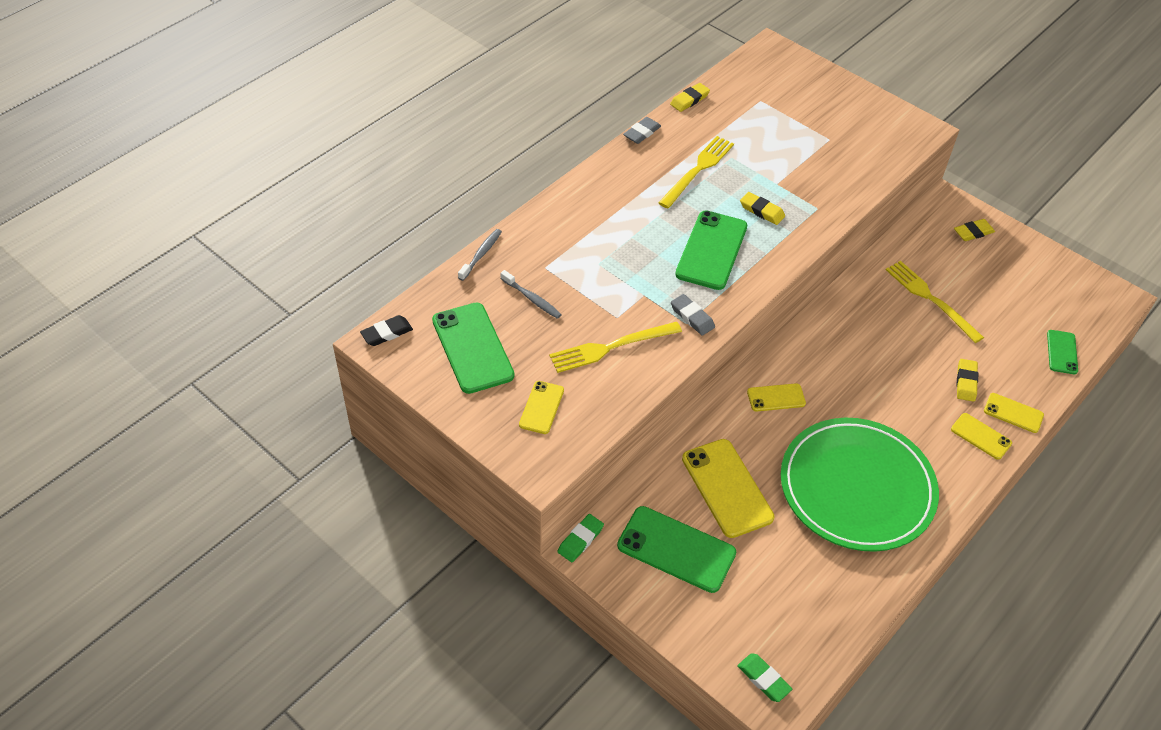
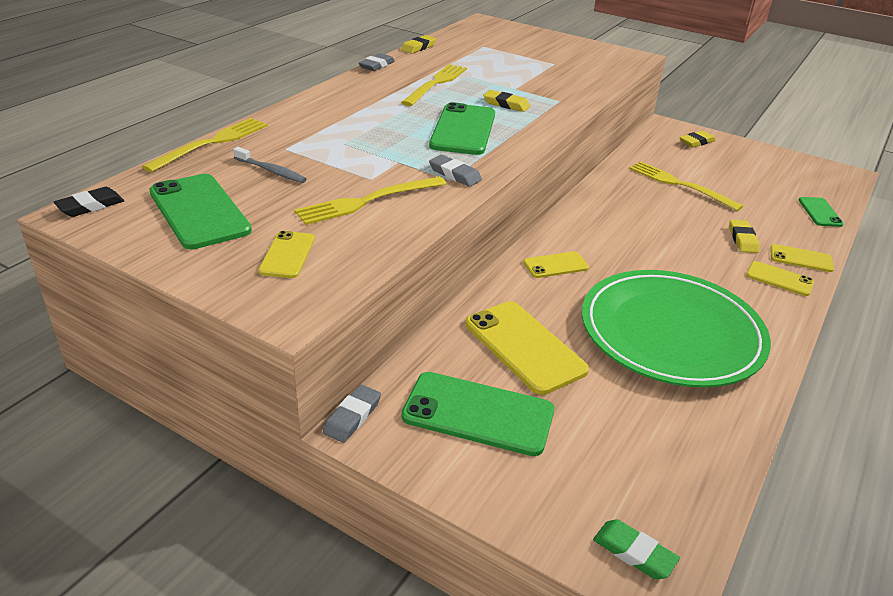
camera: 10 degrees left, 15 degrees down
(481, 254) = (212, 143): grey toothbrush -> yellow fork
(580, 540) = (352, 417): green eraser -> grey eraser

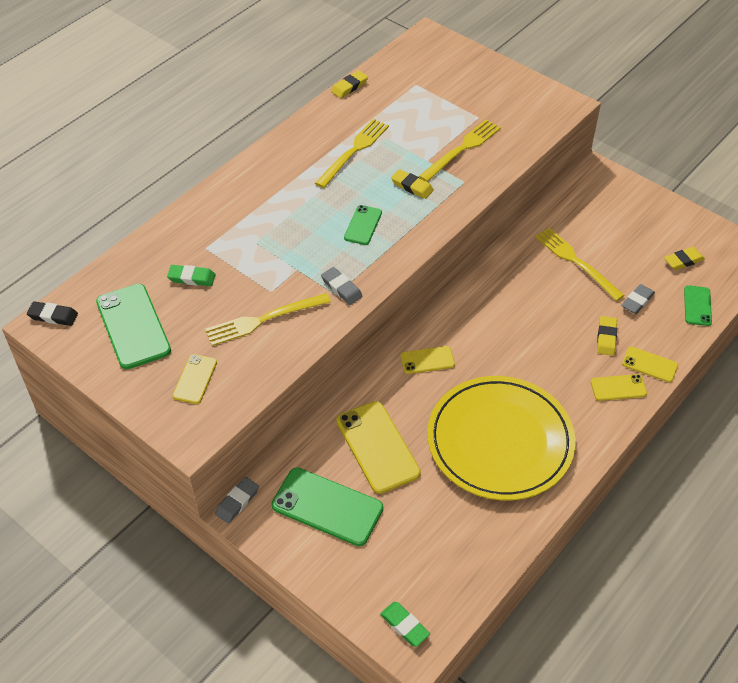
camera: 10 degrees right, 15 degrees up
(90, 206) = (53, 316): black eraser -> black eraser turned 45 degrees clockwise
(212, 143) = (146, 238): yellow fork -> yellow fork (462, 149)
(271, 171) = (191, 278): grey toothbrush -> green eraser
(376, 65) = (303, 119): grey eraser -> grey eraser (637, 301)
(463, 130) = (363, 225): green phone -> green phone, size x0.55
(671, 333) = (500, 441): green plate -> yellow plate
(696, 142) = (618, 198): yellow eraser -> yellow eraser (683, 260)
(779, 279) = (618, 388): yellow phone -> yellow phone turned 45 degrees counterclockwise

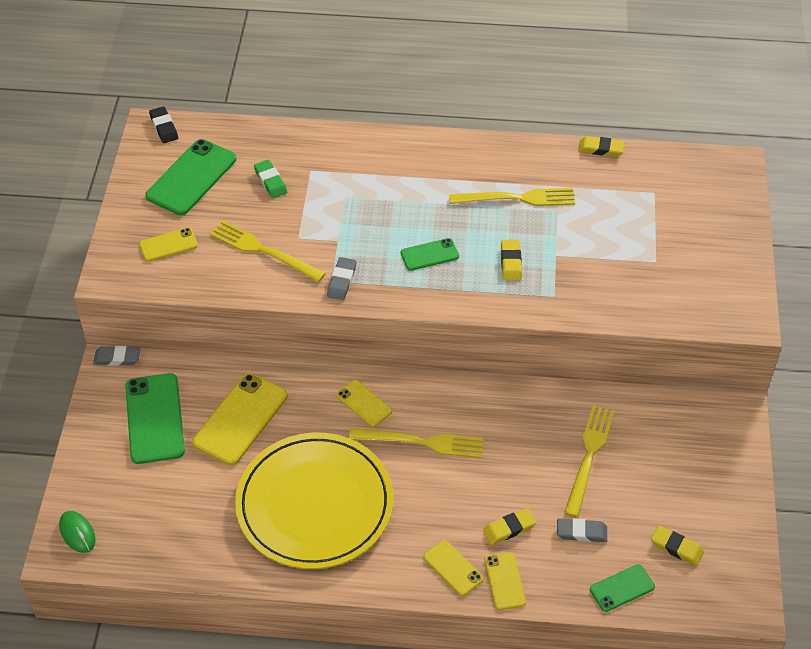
camera: 55 degrees right, 0 degrees up
(404, 625) = (77, 533): green eraser -> green mouse
(462, 149) = (597, 272): yellow fork -> yellow fork (422, 442)

